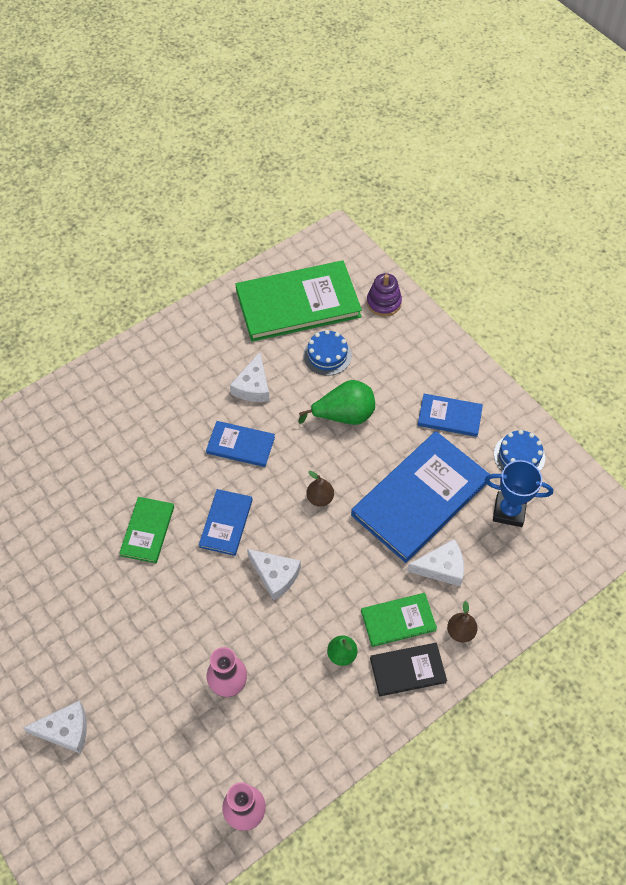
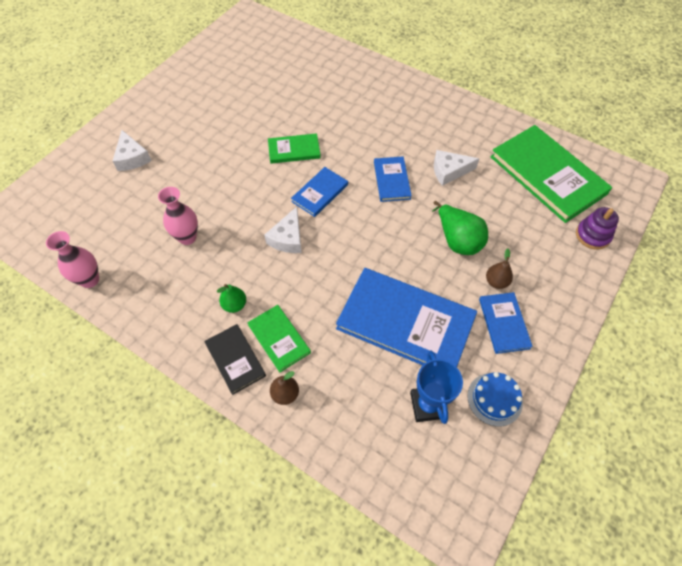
camera: 70 degrees right, 0 degrees up
(226, 523) = (320, 193): blue book -> blue book turned 45 degrees counterclockwise
(320, 498) = (369, 247): brown pear -> brown pear (496, 282)
(327, 355) = (510, 210): blue cake -> none
(441, 567) = (343, 360): white cheese -> none

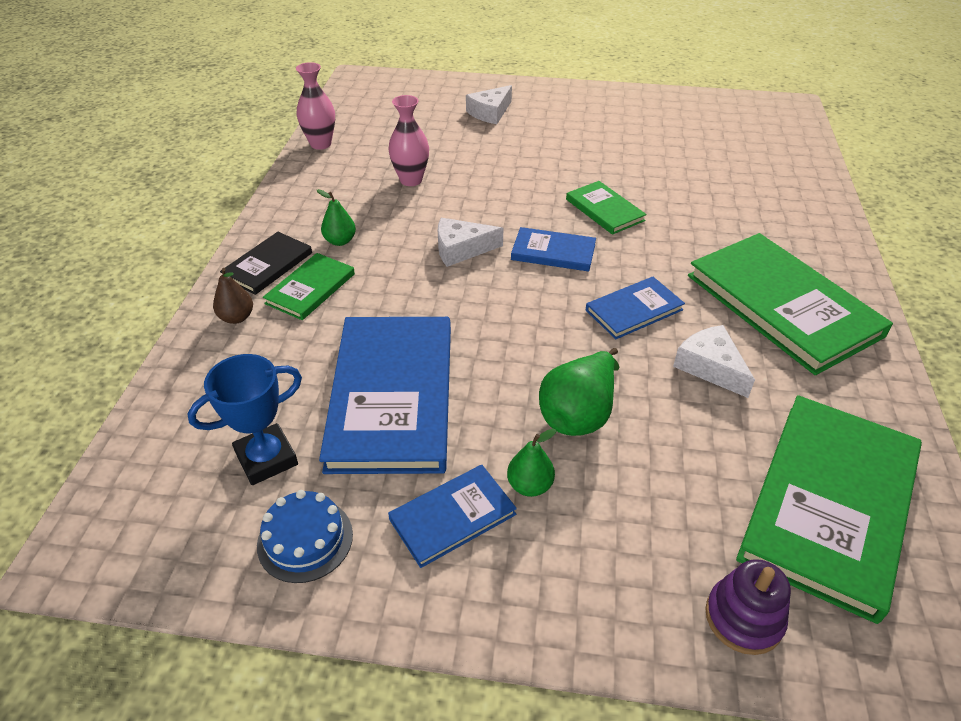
camera: 65 degrees right, 15 degrees down
(420, 120) = (782, 305): none -> green book
(496, 282) = (530, 485): brown pear -> green pear

